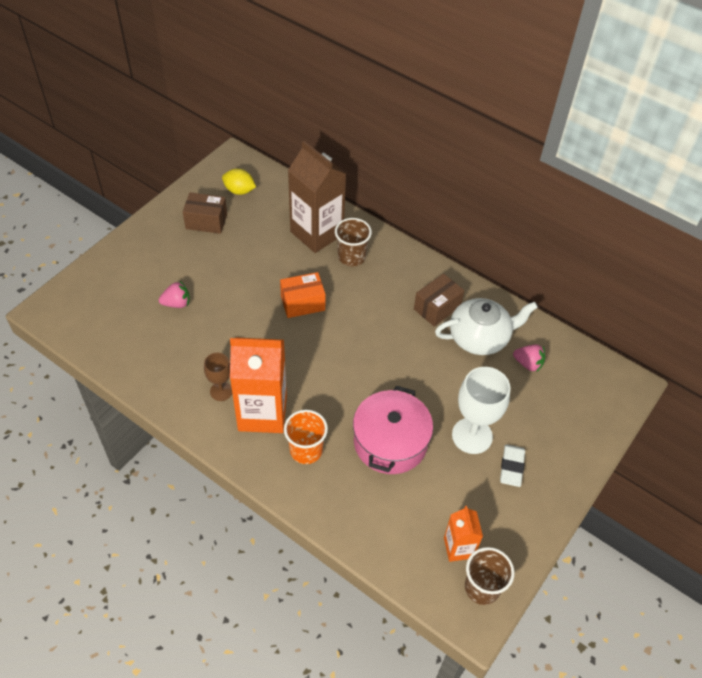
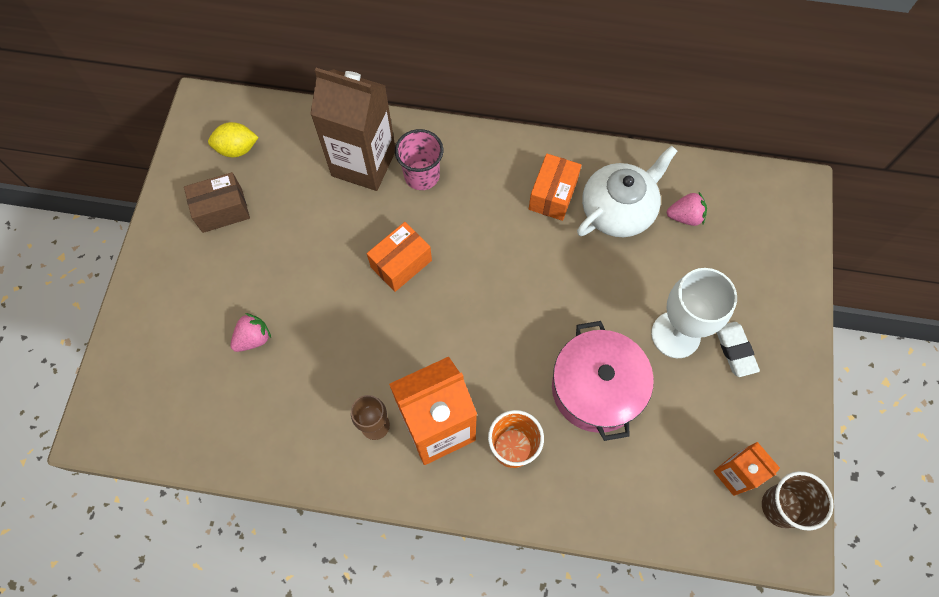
camera: 25 degrees left, 15 degrees up
(351, 257) = (422, 175): brown cup -> pink cup
(437, 308) = (553, 195): brown box -> orange box

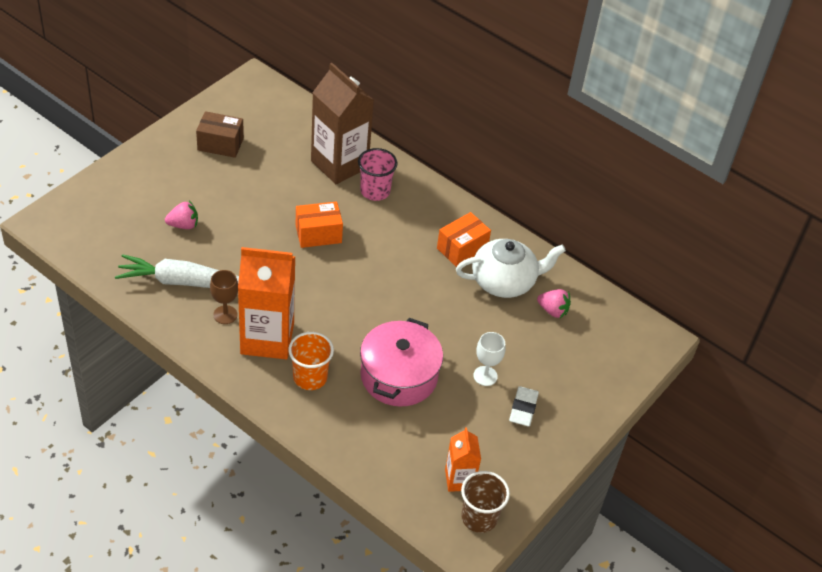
camera: 25 degrees right, 20 degrees down
(237, 149) = (258, 115): yellow lemon -> none
(303, 411) = (183, 282): none -> white carrot
(675, 334) = (485, 376): white goblet -> white goblet, size x0.57

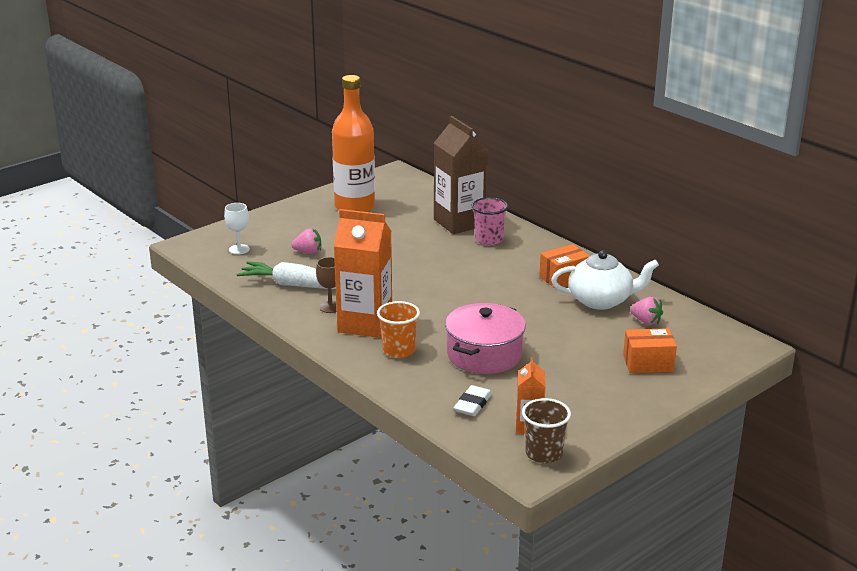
camera: 15 degrees right, 20 degrees down
(220, 144) = (355, 207): brown box -> orange bottle
(318, 234) = (429, 263): orange box -> orange box (648, 363)
(485, 376) = (569, 359): white goblet -> white goblet (239, 249)
(523, 408) = (604, 383): white eraser -> white eraser (473, 404)

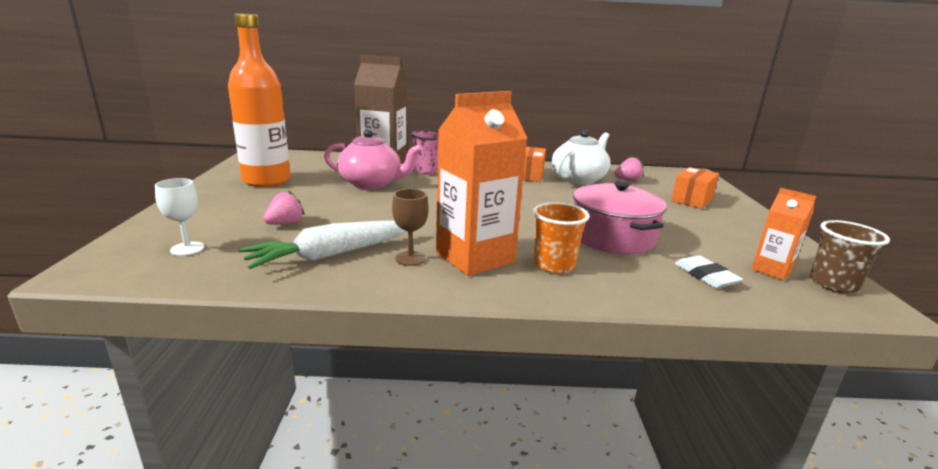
camera: 50 degrees left, 5 degrees down
(419, 237) = (371, 183): none -> pink teapot

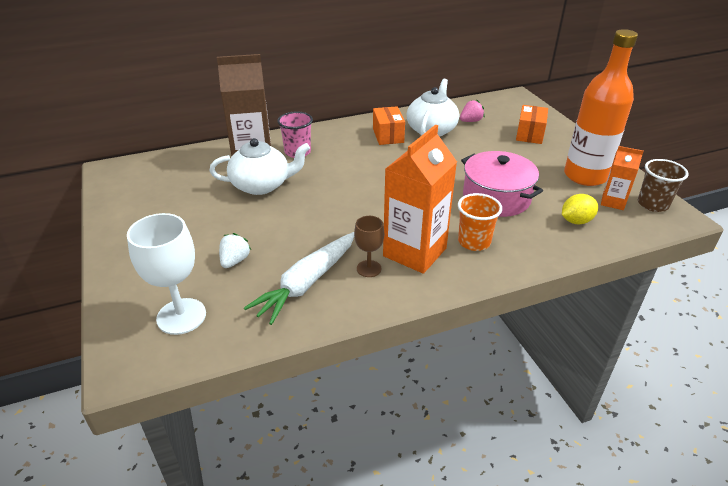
camera: 20 degrees left, 15 degrees up
(187, 249) = (181, 316): white goblet -> white goblet, size x1.76
(266, 180) = (160, 209): orange bottle -> orange bottle (585, 176)
(285, 224) = (235, 261): pink strawberry -> white strawberry
(371, 183) = (262, 185): pink teapot -> white teapot
(706, 276) = (576, 221): white eraser -> yellow lemon

